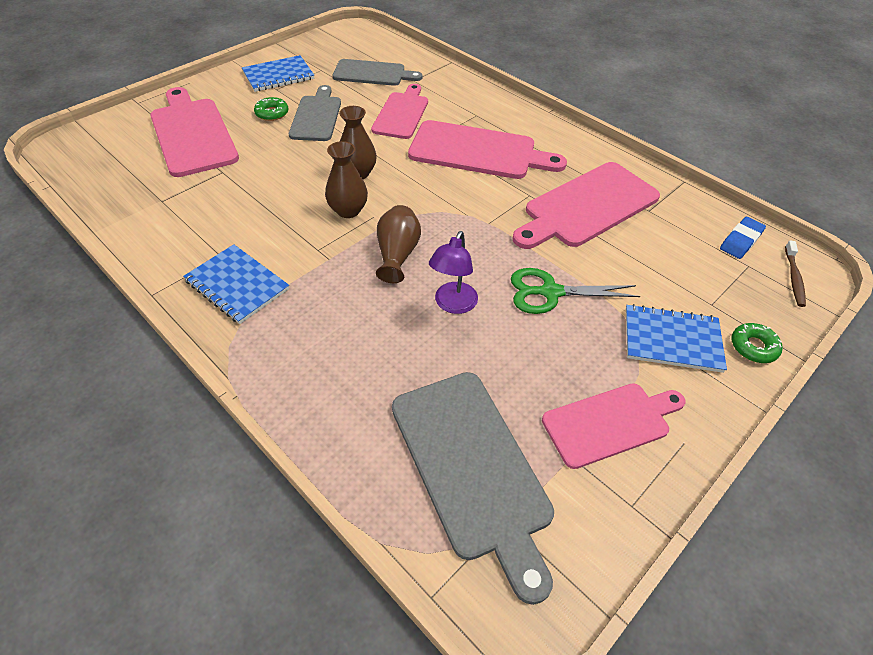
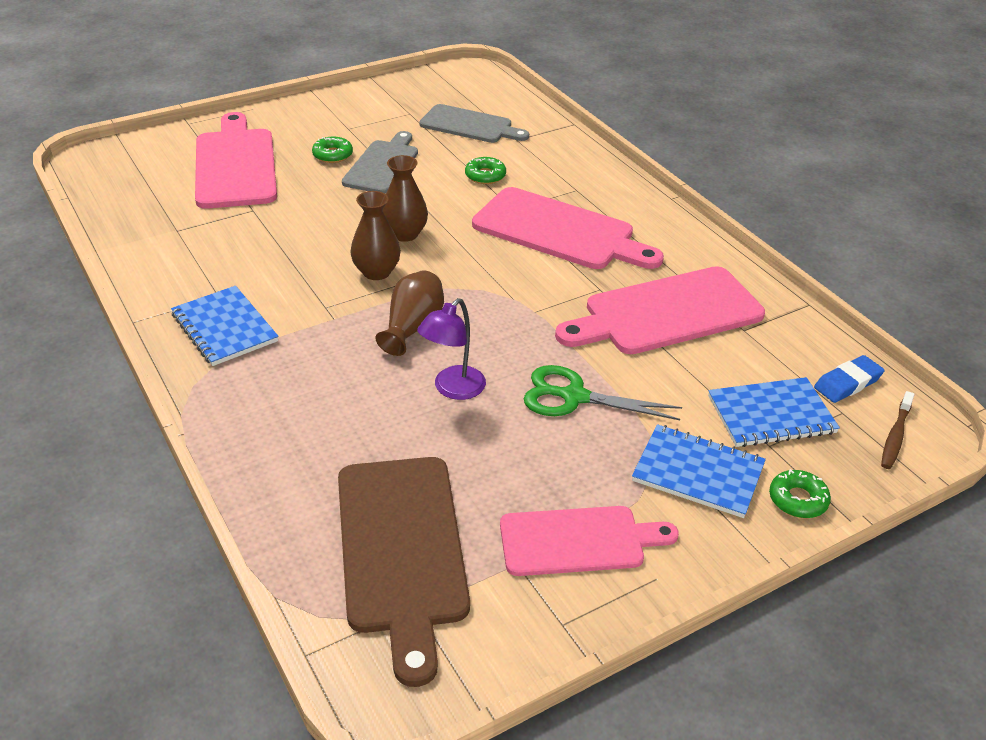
camera: 15 degrees right, 10 degrees down
(278, 75) = (357, 114): blue notebook -> blue notebook (771, 415)
(402, 113) = (485, 176): pink cutting board -> green donut
(472, 468) = (401, 550): grey cutting board -> brown cutting board

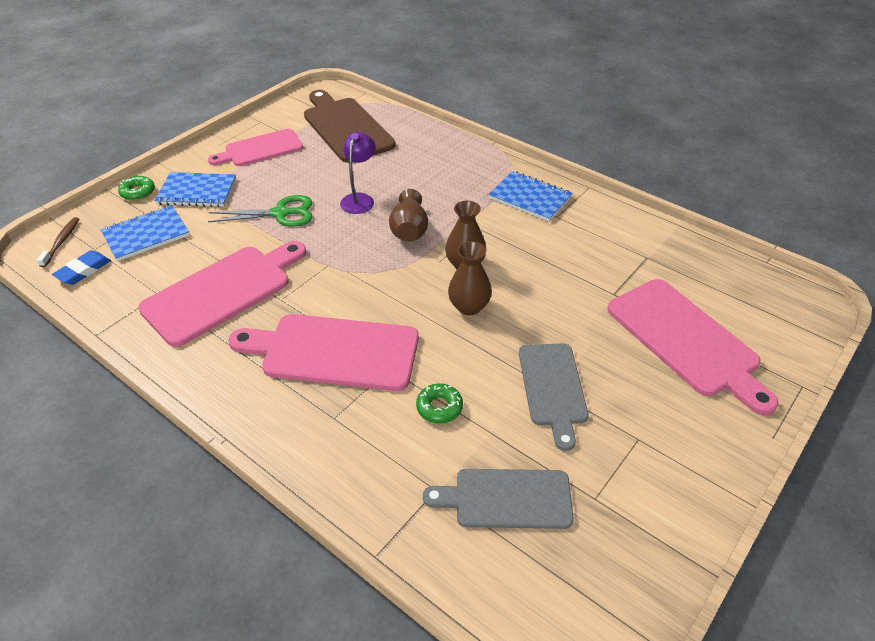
camera: 160 degrees right, 5 degrees up
(332, 155) = (613, 386): green donut -> none

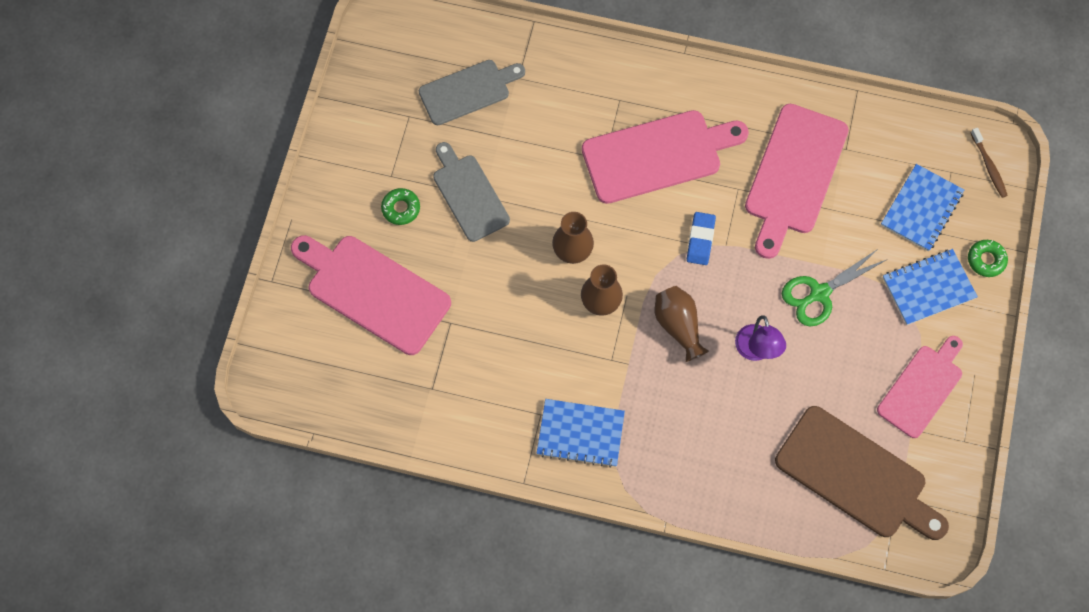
camera: 155 degrees right, 25 degrees up
(83, 270) = (934, 144): blue eraser -> blue eraser (700, 240)
(439, 407) = (547, 141): green donut -> green donut (401, 208)

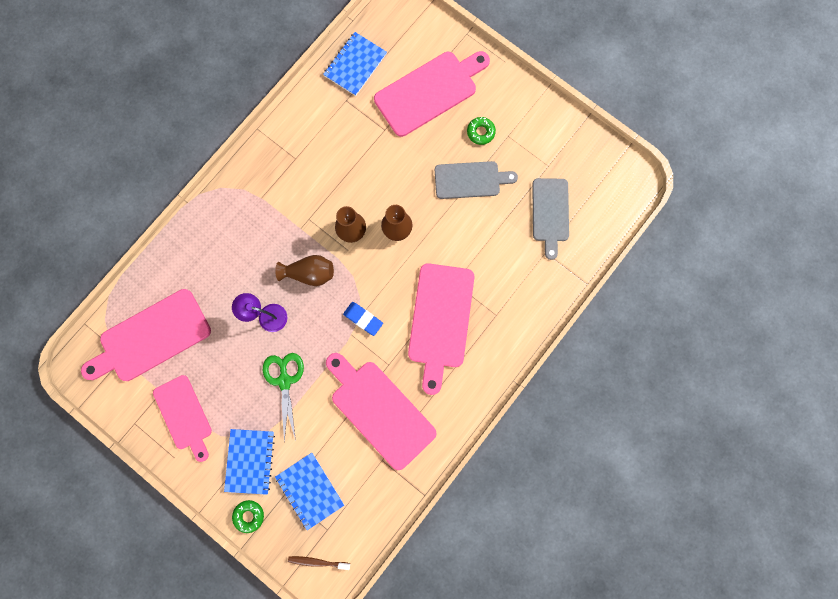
camera: 115 degrees right, 10 degrees up
(580, 433) = (270, 177): blue notebook -> blue notebook (355, 65)
(856, 476) = (151, 337): brown cutting board -> pink cutting board

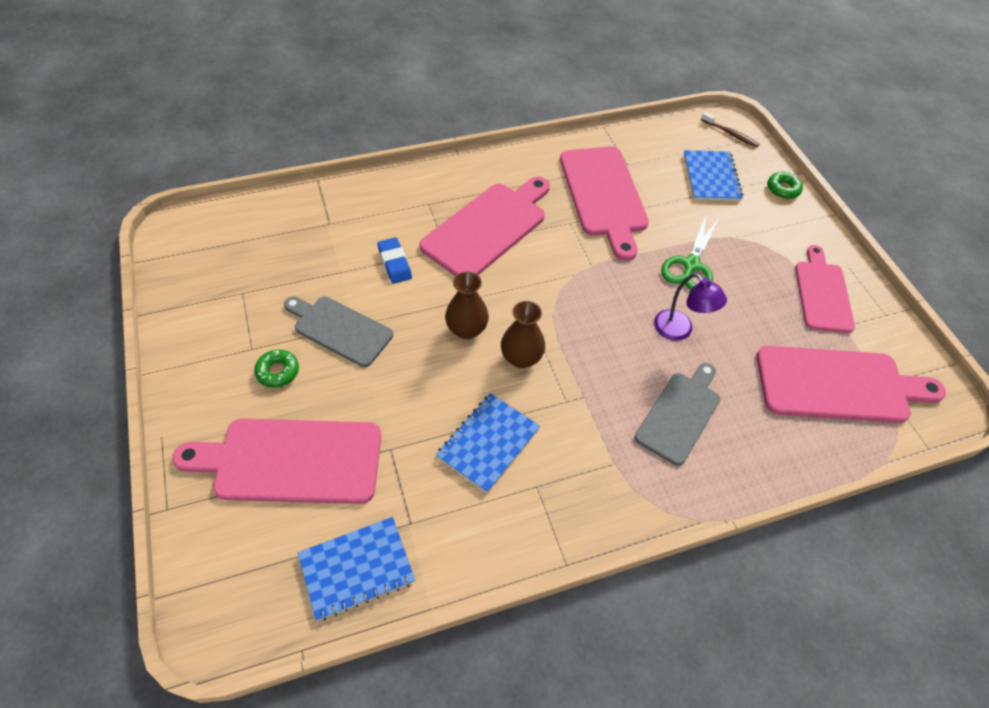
camera: 150 degrees left, 25 degrees down
(250, 461) = (762, 224): blue notebook -> blue notebook (488, 443)
(310, 273) = (602, 343): brown vase -> none
(363, 319) = (569, 271): blue eraser -> blue eraser (394, 263)
(550, 213) = (289, 251): grey cutting board -> grey cutting board (680, 414)

